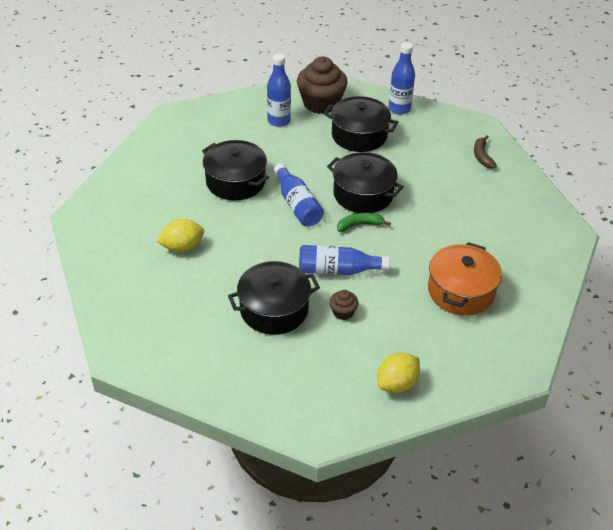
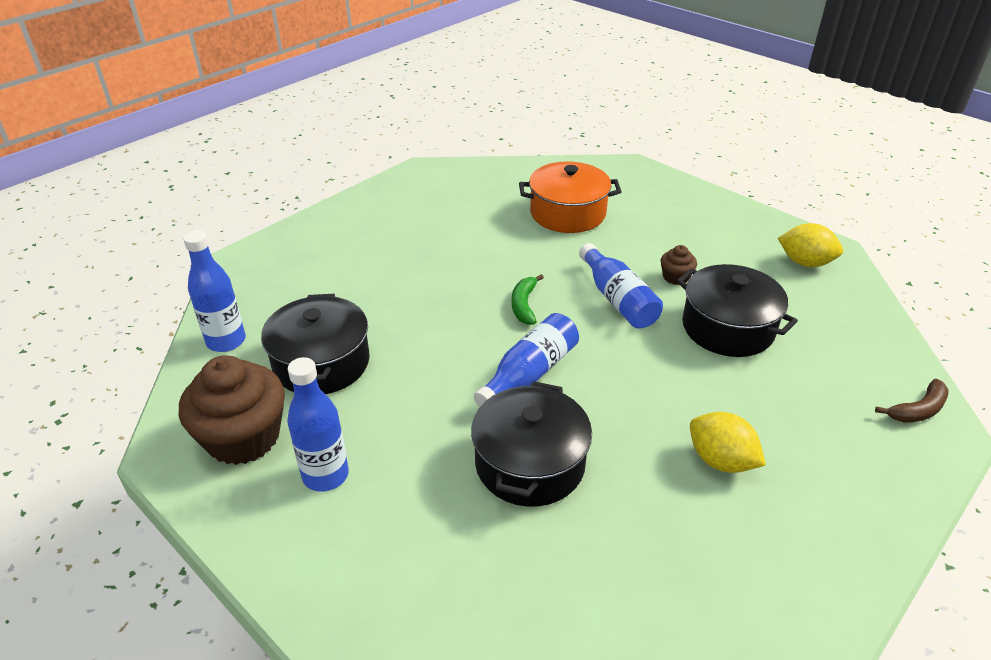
camera: 115 degrees left, 5 degrees down
(359, 225) = (524, 305): green banana -> green banana turned 45 degrees clockwise
(363, 194) = (461, 319): black pot -> none
(397, 384) = (724, 222): yellow lemon -> yellow lemon (805, 262)
(482, 156) = (314, 244): brown banana -> brown banana (918, 410)

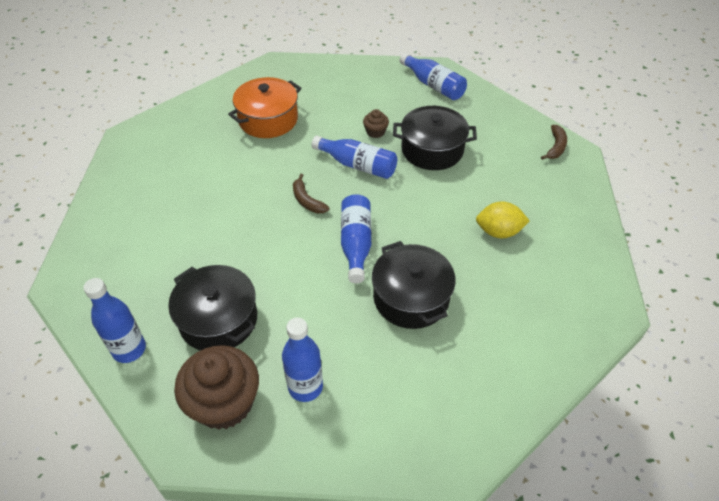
camera: 40 degrees left, 10 degrees up
(524, 305) = (307, 201): green banana -> brown banana
(805, 262) = (433, 85): yellow lemon -> blue bottle

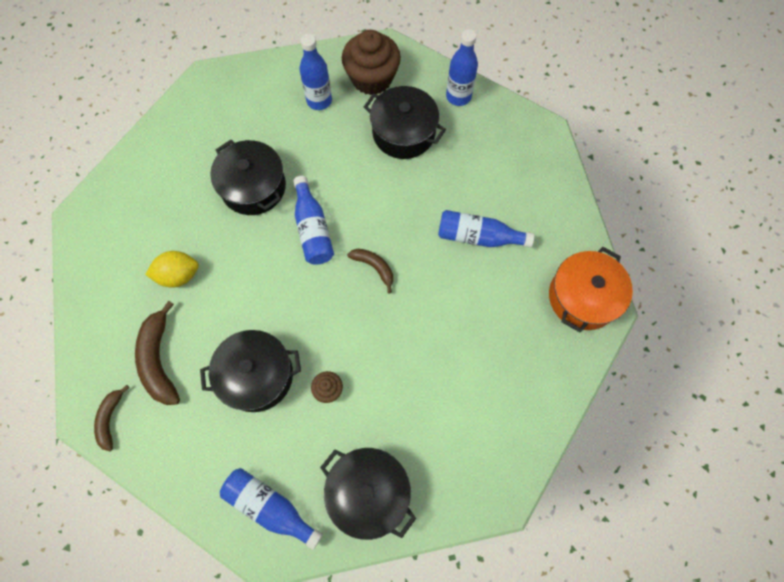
camera: 165 degrees right, 20 degrees up
(268, 120) = (462, 377): orange pot -> orange pot (582, 297)
(357, 165) = (336, 329): blue bottle -> blue bottle (478, 237)
(363, 80) = (368, 492): none -> black pot
(516, 174) = (159, 360): none -> brown banana

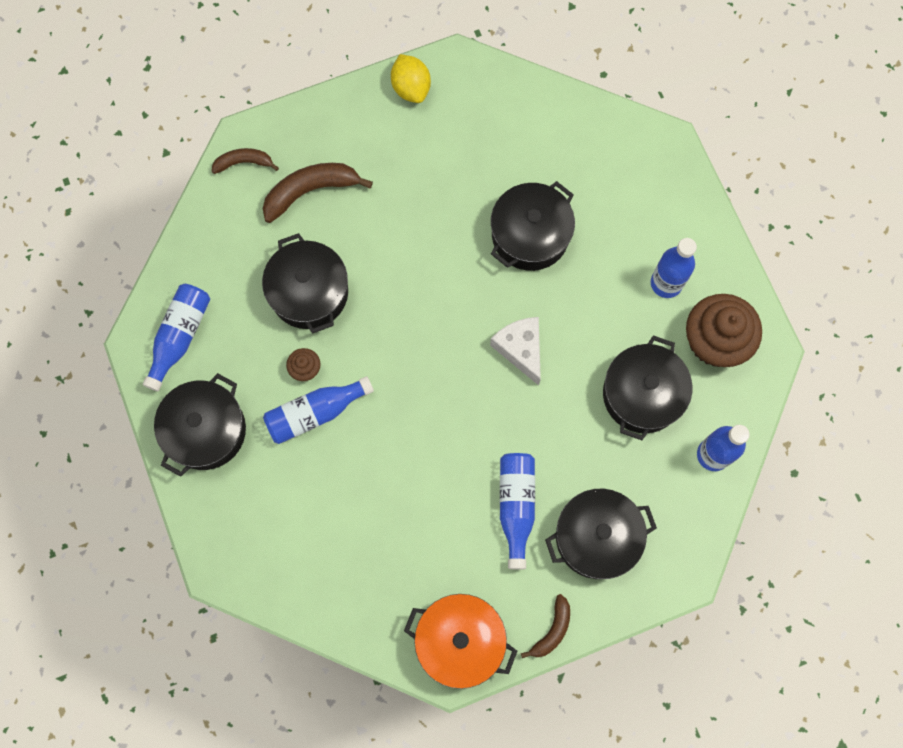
camera: 80 degrees right, 5 degrees up
(179, 275) = (407, 184): yellow lemon -> yellow lemon (411, 88)
(313, 229) = (489, 313): blue bottle -> blue bottle (315, 413)
(349, 211) = (520, 349): none -> white cheese
(374, 267) = (454, 391): brown banana -> brown banana (552, 630)
(510, 184) = (596, 537): none -> black pot

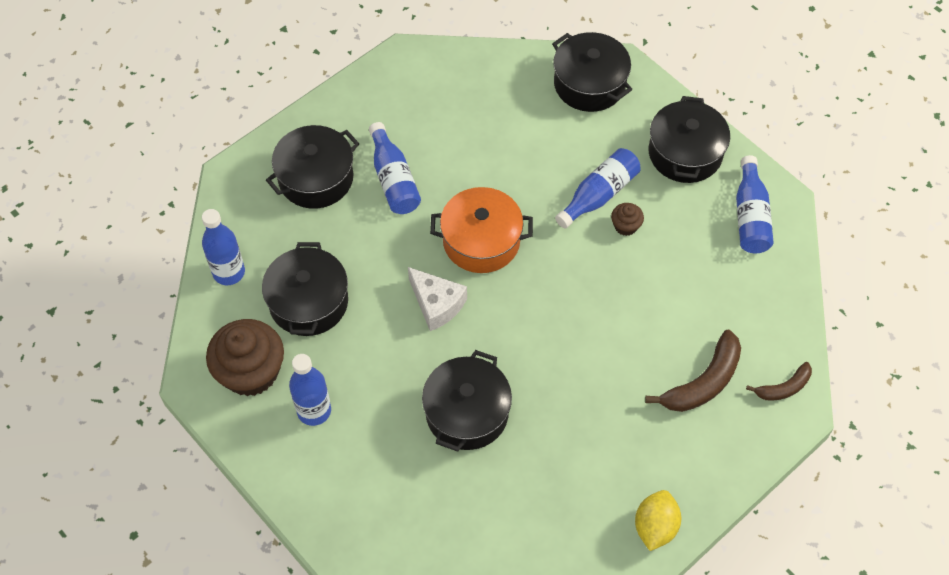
camera: 160 degrees right, 15 degrees down
(309, 292) = (655, 290): black pot -> black pot (589, 84)
(411, 88) = (655, 527): yellow lemon -> yellow lemon turned 60 degrees clockwise
(460, 641) = (404, 76): orange pot -> orange pot (481, 241)
(552, 630) = (332, 104): brown banana -> none

